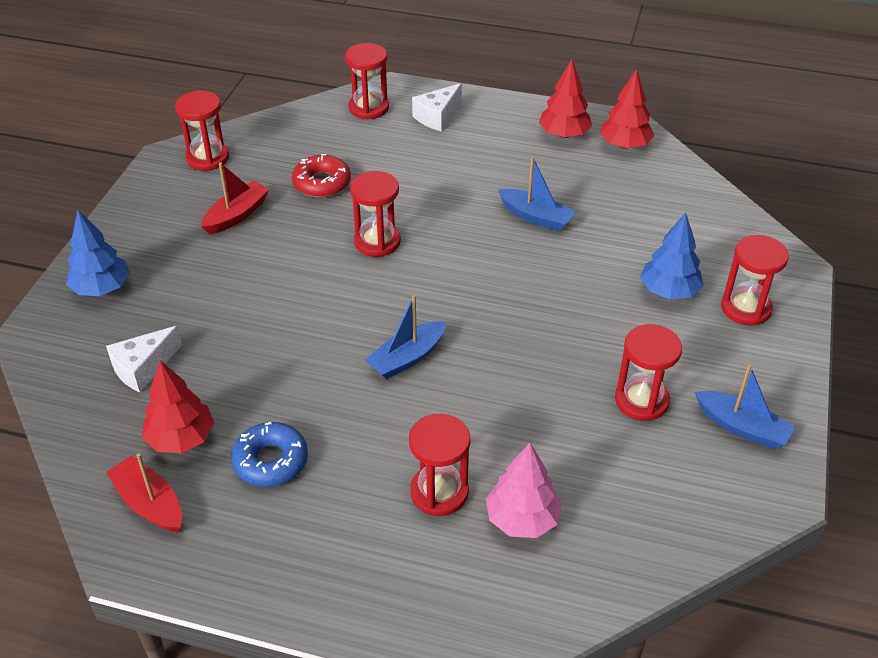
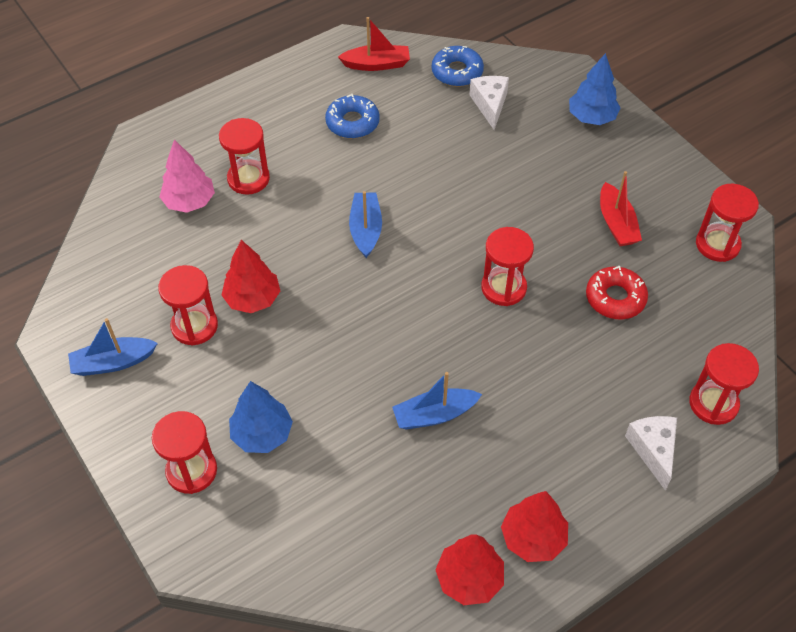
camera: 130 degrees right, 10 degrees up
(107, 423) = (457, 72): none -> blue donut
(181, 439) = (411, 95): red tree -> red tree (252, 299)

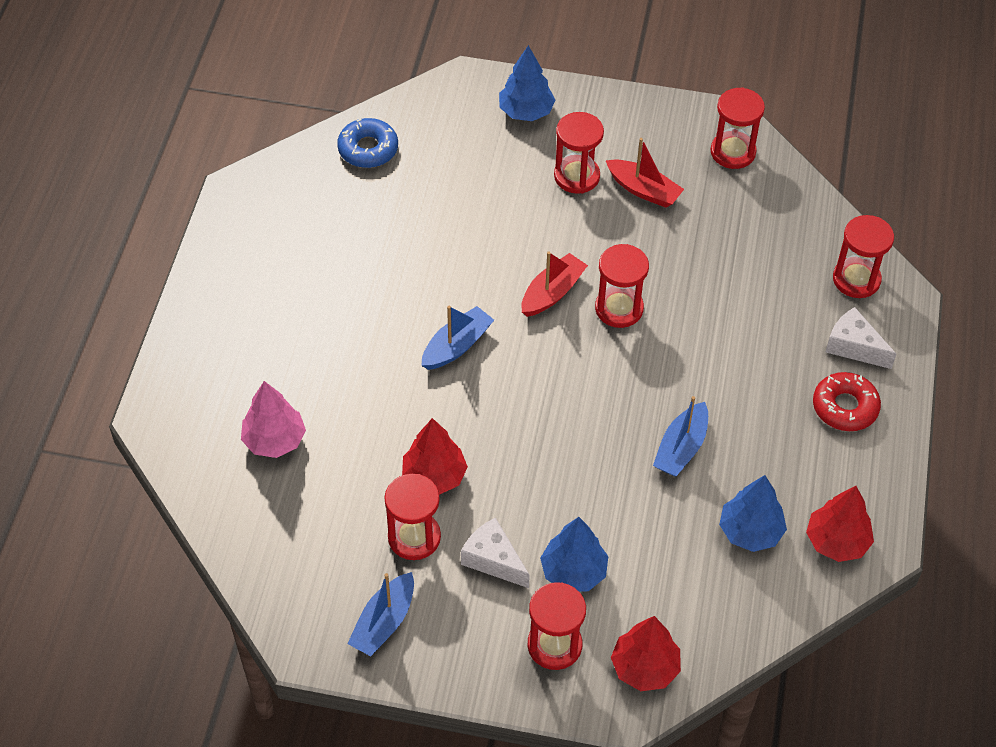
camera: 45 degrees left, 0 degrees up
(248, 179) = (302, 380): red hourglass -> red hourglass (576, 176)
(352, 122) = (332, 261): blue donut -> none
(366, 230) = (456, 346): blue boat -> blue boat turned 90 degrees clockwise
(376, 64) = (288, 192): red boat -> red boat (552, 293)
(414, 514) = (750, 531): none -> blue tree
(490, 105) = (431, 159): white cheese -> white cheese (493, 560)
(533, 538) = (845, 477): red tree -> red tree (645, 668)
(615, 298) = (707, 252): red donut -> red donut (845, 407)

